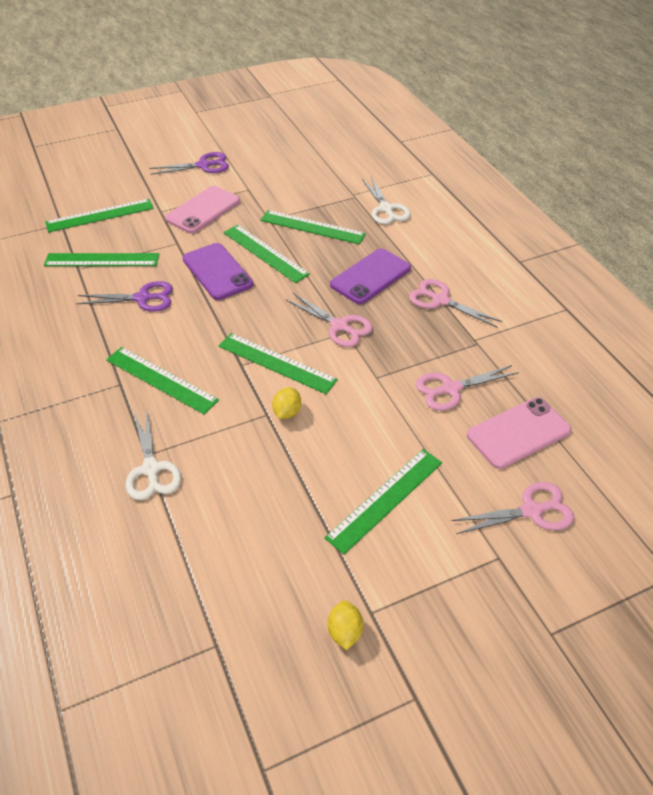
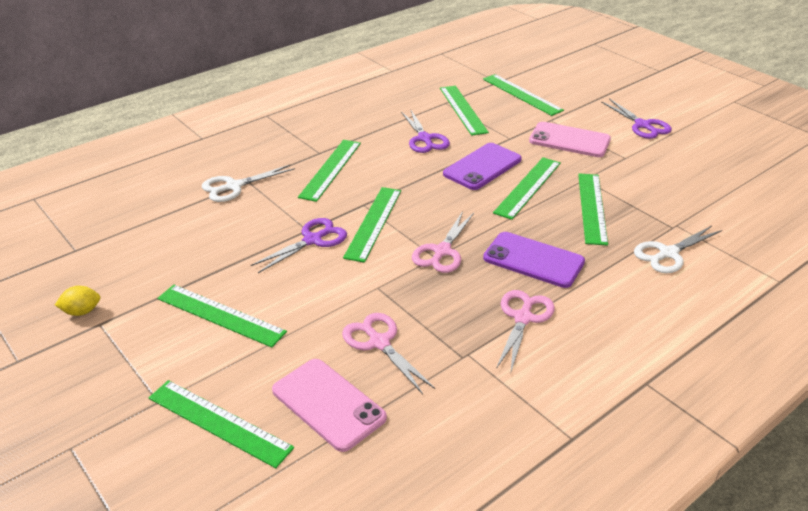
camera: 75 degrees right, 10 degrees down
(287, 412) = (313, 240): yellow lemon -> purple scissors
(531, 511) = (219, 423): pink scissors -> green ruler

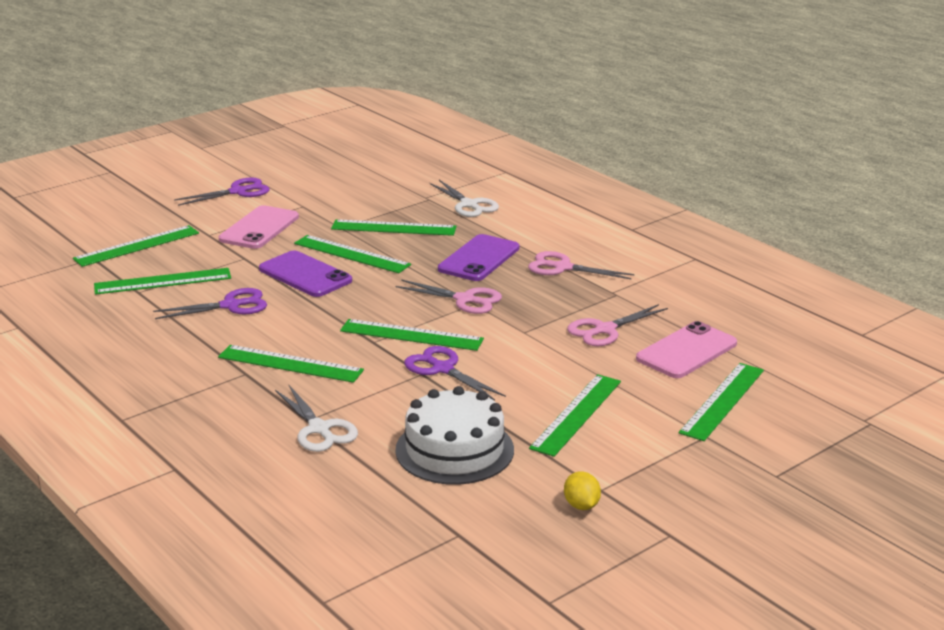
camera: 90 degrees left, 10 degrees down
(185, 247) = (454, 450): none -> white cake

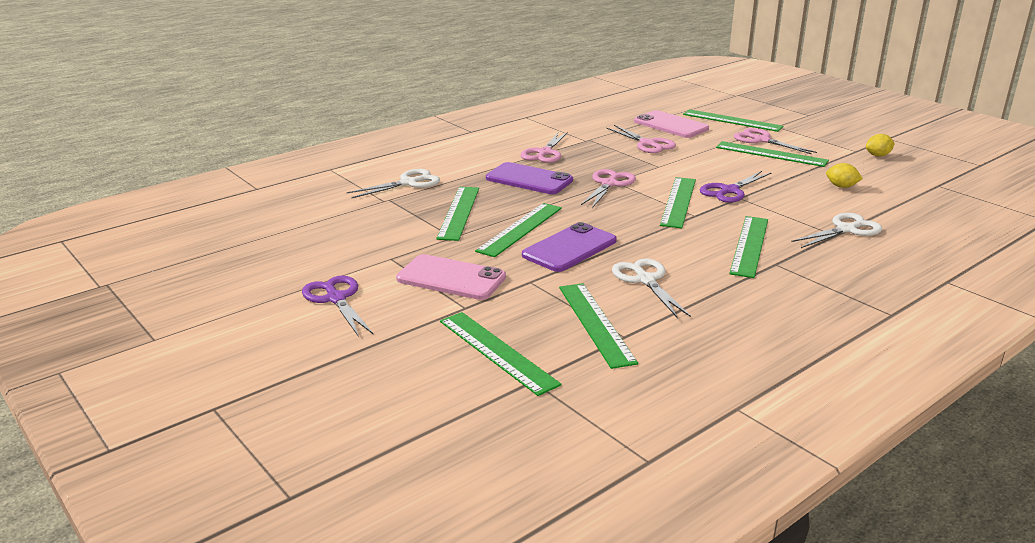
camera: 90 degrees left, 0 degrees up
(231, 305) = (645, 280): purple scissors -> white scissors
(454, 450) = (841, 186): white cake -> yellow lemon
(635, 414) = (761, 140): none -> pink scissors

